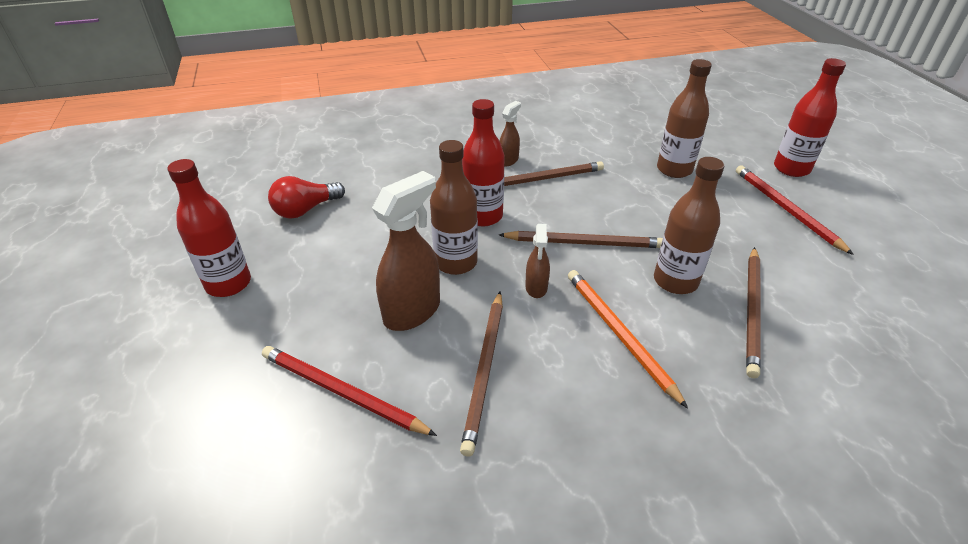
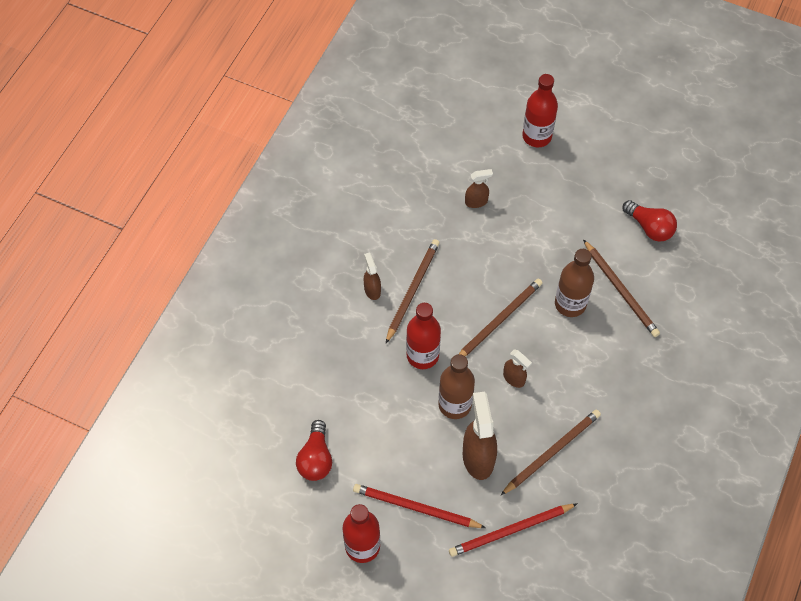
camera: 50 degrees left, 20 degrees up
(484, 370) = (552, 452): brown pencil -> brown pencil turned 90 degrees counterclockwise
(619, 334) = (582, 368): orange pencil -> none
(674, 170) = (476, 202): brown bottle -> brown spray bottle
(786, 209) = (567, 184): red pencil -> red pencil (416, 508)
(855, 291) = (649, 227): none -> red light bulb

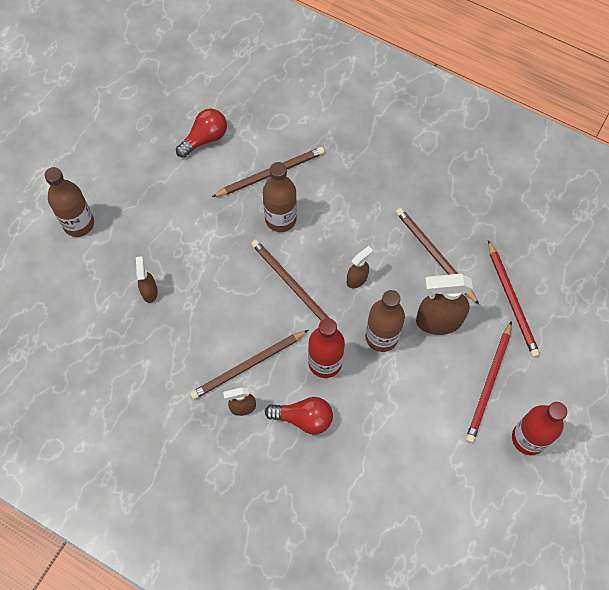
camera: 85 degrees left, 5 degrees up
(316, 459) = (435, 479): red light bulb -> red light bulb (303, 418)
(412, 290) = (248, 365): brown pencil -> brown pencil turned 60 degrees counterclockwise
(537, 136) = (79, 224): red bottle -> brown bottle

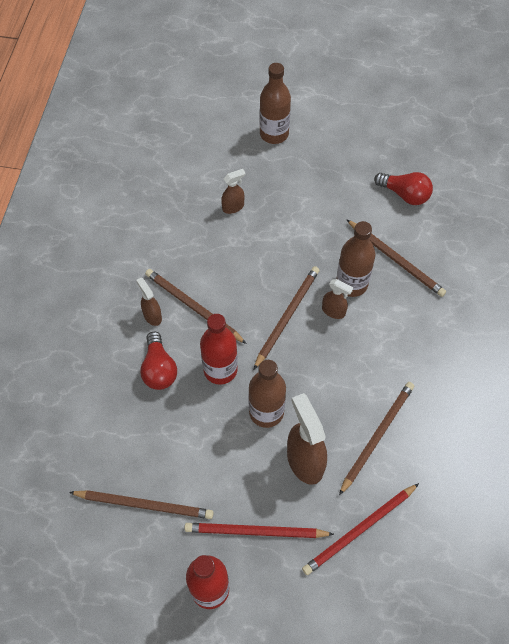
camera: 70 degrees right, 5 degrees down
(357, 279) = (318, 371): brown spray bottle -> brown spray bottle (333, 311)
(436, 472) = (144, 505): none -> brown pencil

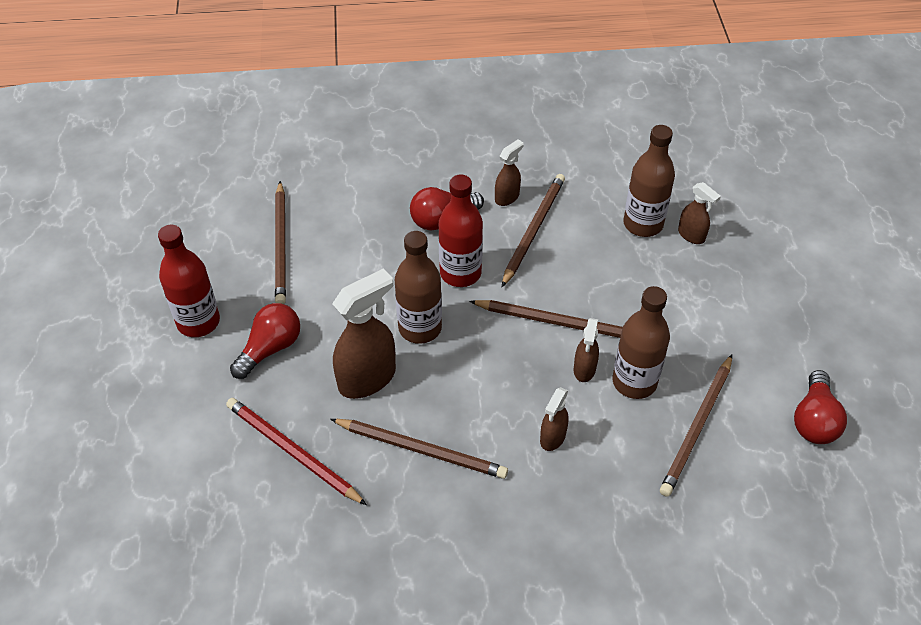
camera: 75 degrees right, 10 degrees down
(255, 531) = (270, 348): red pencil -> red light bulb
(274, 134) = (829, 252): brown bottle -> brown bottle (643, 224)
(385, 348) = (552, 438): none -> brown spray bottle

